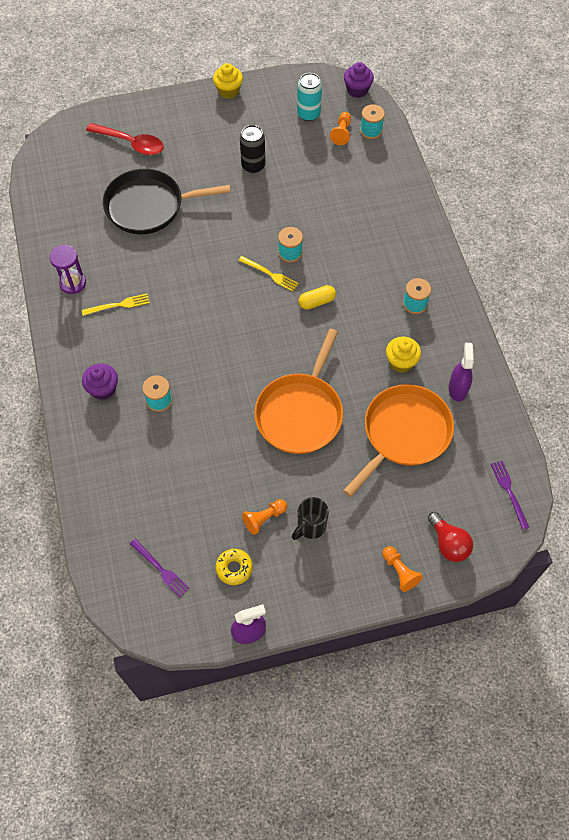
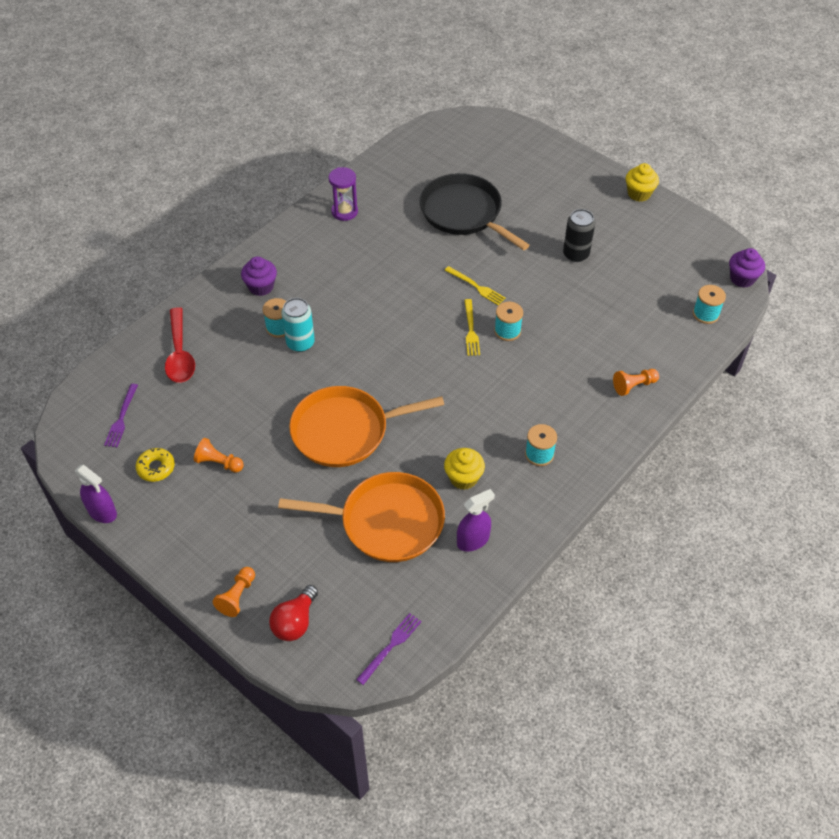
camera: 55 degrees right, 10 degrees down
(118, 305) = (348, 250): yellow fork -> yellow fork (476, 287)
(131, 143) = (516, 166): red spoon -> red spoon (180, 354)
(308, 114) = (674, 260): turquoise can -> turquoise can (300, 343)
(310, 527) = (235, 501): black mug -> none
(317, 302) = (472, 379): yellow capsule -> none
(341, 133) = (679, 294): orange pawn -> orange pawn (633, 386)

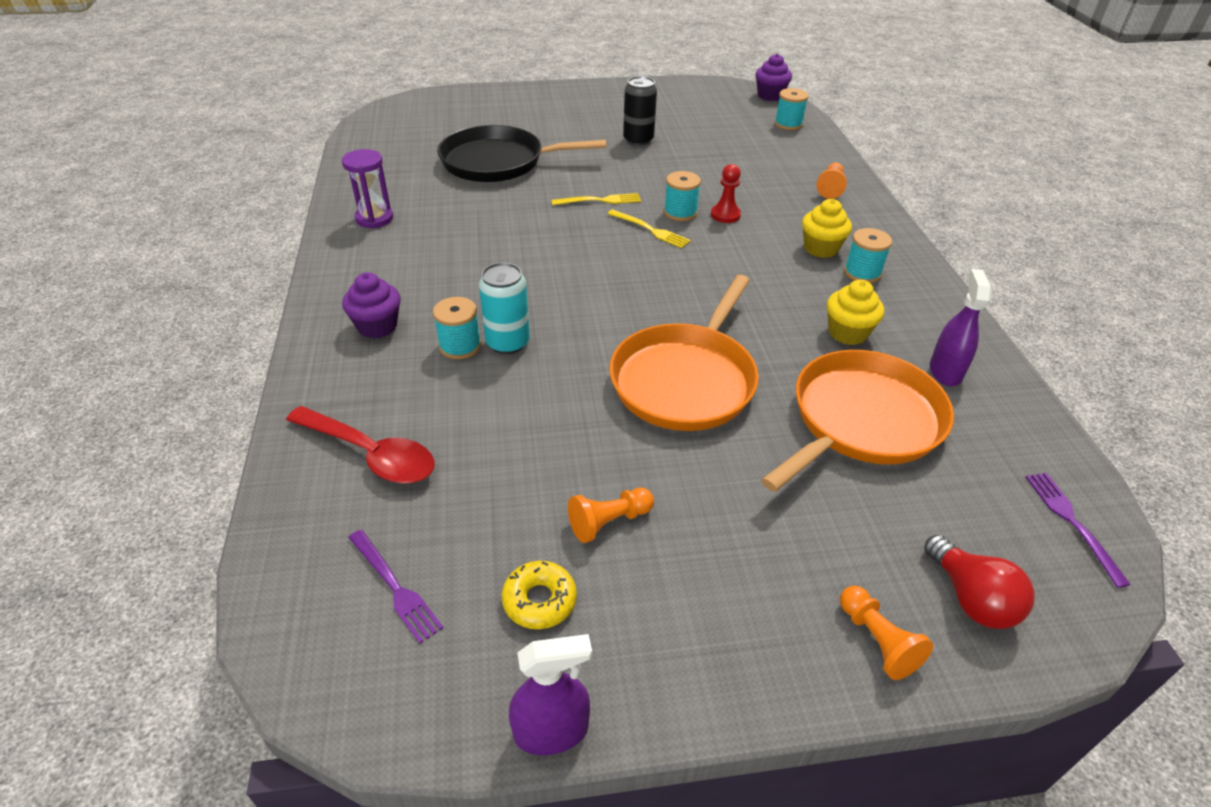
camera: 50 degrees left, 10 degrees down
(531, 353) = (725, 215): none -> red pawn
(639, 193) = (615, 87): yellow cupcake -> yellow cupcake (821, 248)

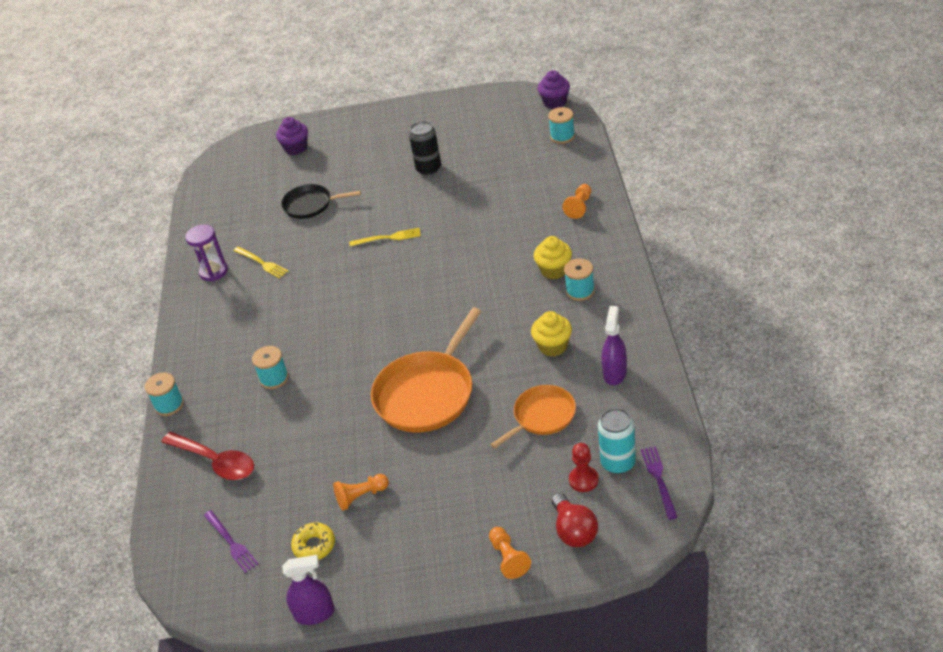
camera: 10 degrees right, 0 degrees up
(377, 326) = (218, 367): purple cupcake -> purple cupcake (296, 148)
(498, 162) = (311, 205): black pan -> black pan, size x0.59
(507, 343) = (307, 373): turquoise can -> turquoise can (618, 462)
(650, 230) = (423, 264): yellow fork -> yellow fork (262, 263)
(680, 213) = (450, 244): turquoise spool -> turquoise spool (169, 405)
(725, 215) = (486, 243): red pawn -> red pawn (583, 480)
(861, 421) = (542, 416): orange pan -> orange pan, size x0.59

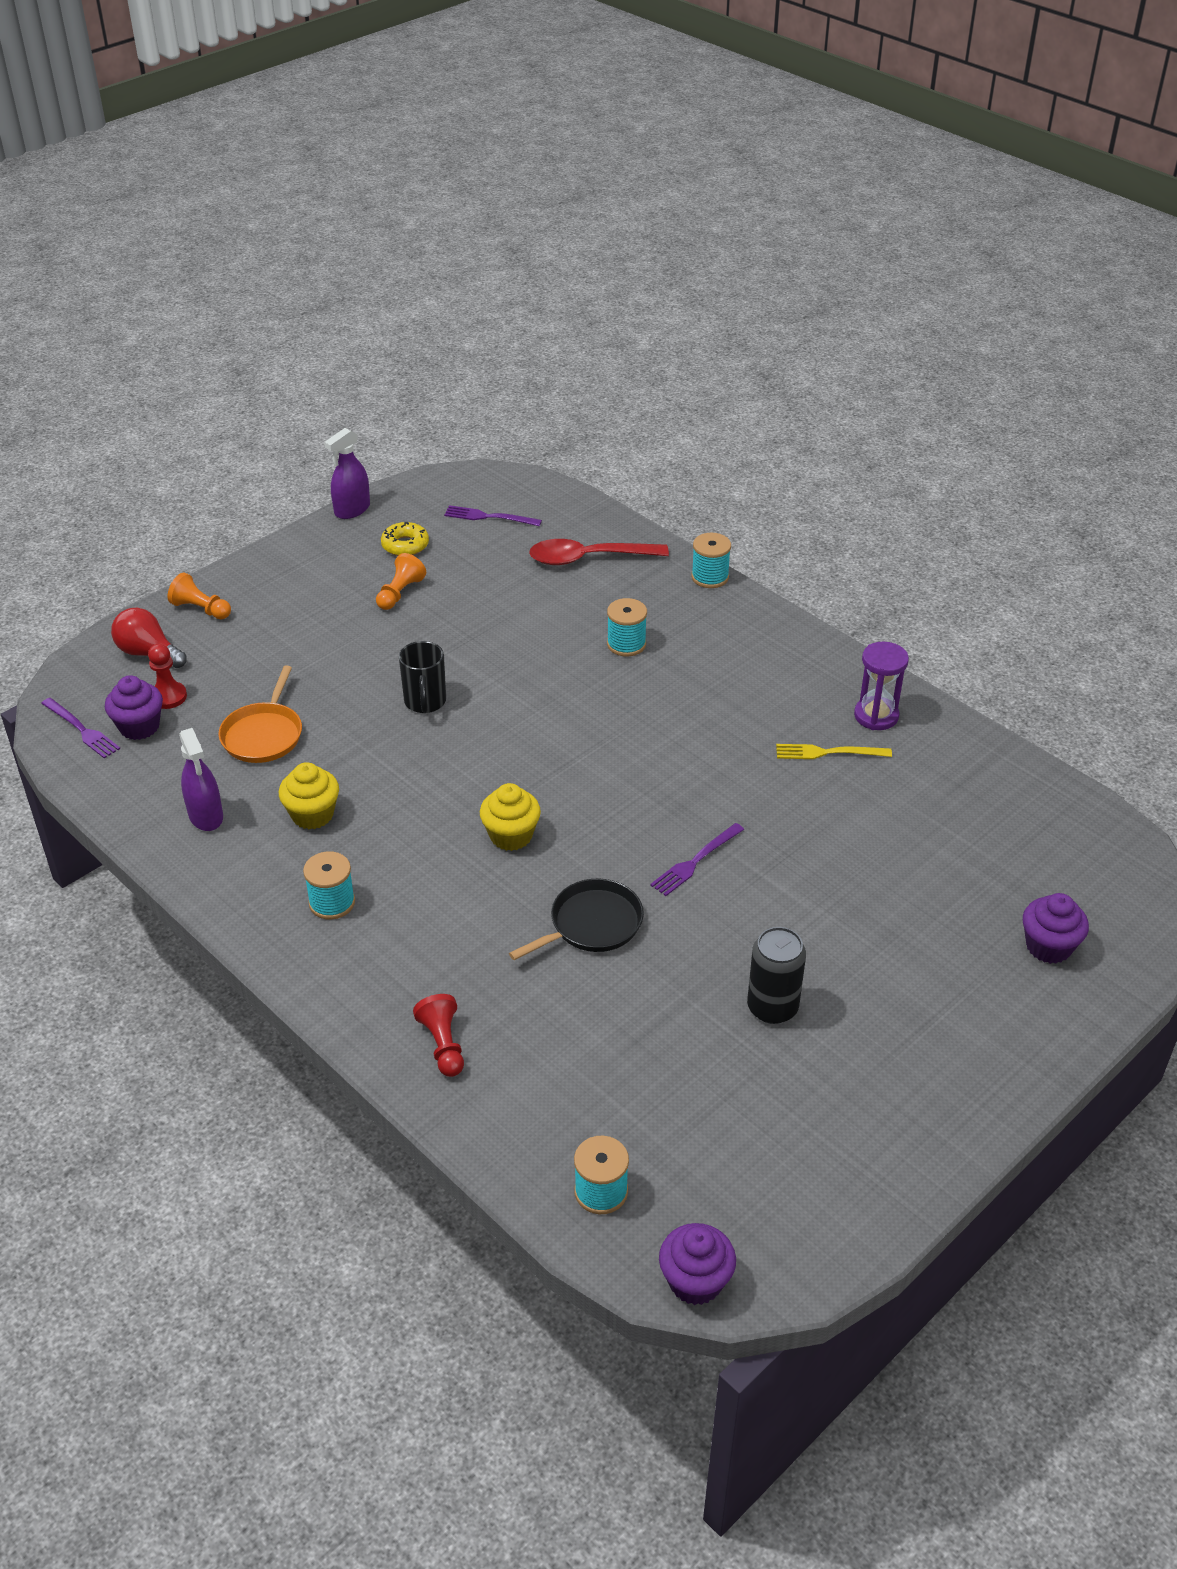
camera: 135 degrees right, 0 degrees up
(311, 205) = (879, 861): black pan -> black pan (591, 924)
(388, 238) = (695, 861): yellow fork -> purple fork
(427, 393) = (425, 702): orange pan -> black mug
(554, 270) = (395, 917): yellow cupcake -> yellow cupcake (511, 836)
(579, 207) = (443, 1044): orange pawn -> red pawn
(618, 462) = (139, 727): turquoise can -> purple cupcake

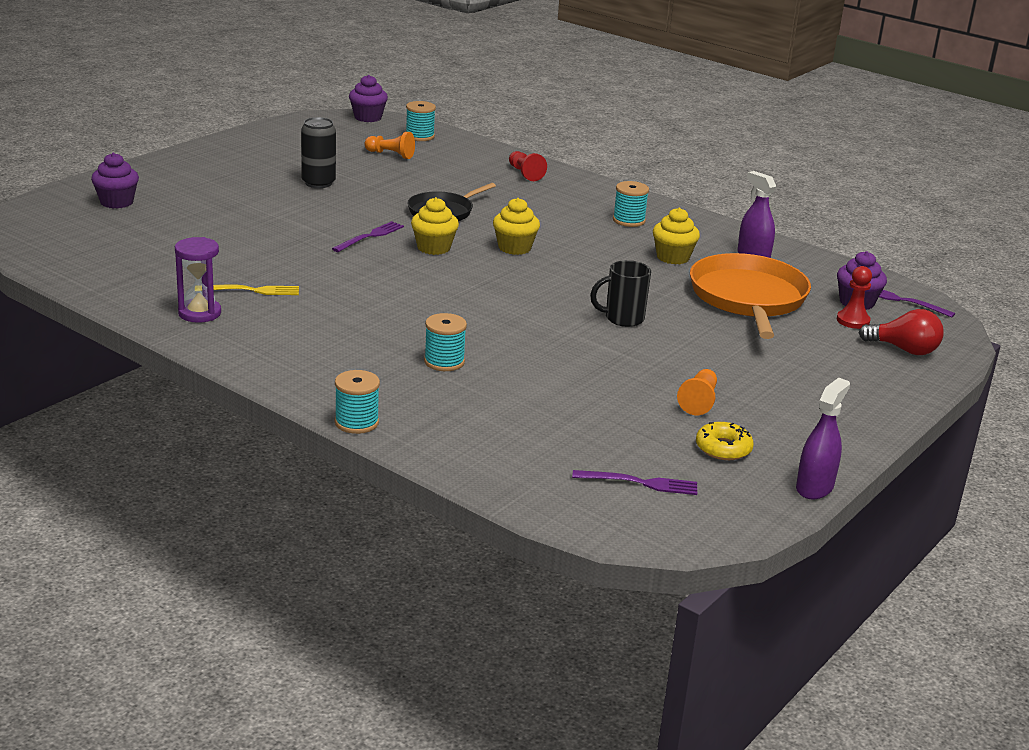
camera: 170 degrees right, 15 degrees down
(201, 609) = (891, 384): orange pawn -> orange pawn (391, 155)
(263, 734) = (748, 298): orange pan -> orange pan, size x1.69
(425, 702) = (622, 319): black mug -> black mug turned 90 degrees counterclockwise
(588, 558) = (502, 439): red spoon -> none
(615, 836) = (434, 248): none -> yellow cupcake

